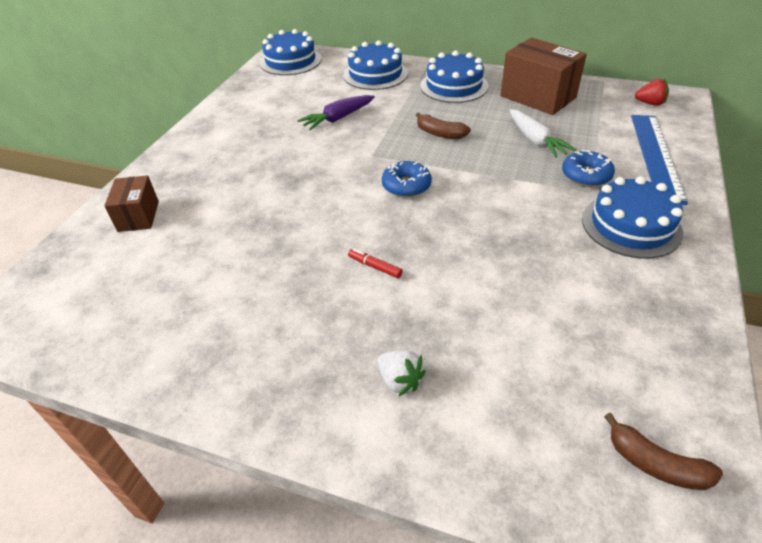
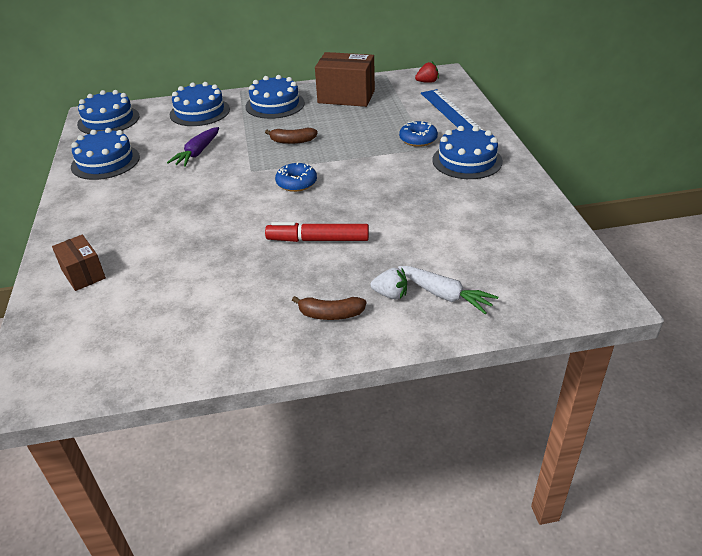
camera: 30 degrees left, 5 degrees down
(253, 103) = (105, 162): none -> blue cake
(375, 267) = (318, 240): red marker -> red marker, size x2.12
(535, 140) = (367, 126): white carrot -> white carrot (444, 295)
(655, 464) = (561, 275): brown banana -> brown banana (330, 314)

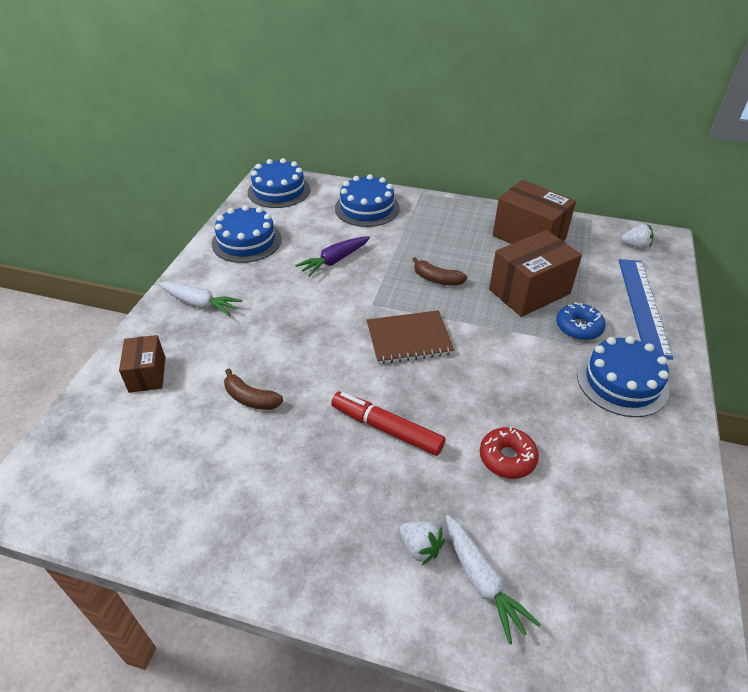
camera: 25 degrees right, 5 degrees up
(95, 215) = (199, 304): none -> white carrot
(275, 105) = (446, 223): blue cake -> none
(296, 183) = (409, 339): blue donut -> brown notebook
(330, 314) = (339, 544): brown banana -> brown banana (250, 398)
(369, 129) = (529, 291): none -> brown box
(417, 226) = (507, 458): none -> red donut
(427, 82) = (635, 246): red strawberry -> white strawberry

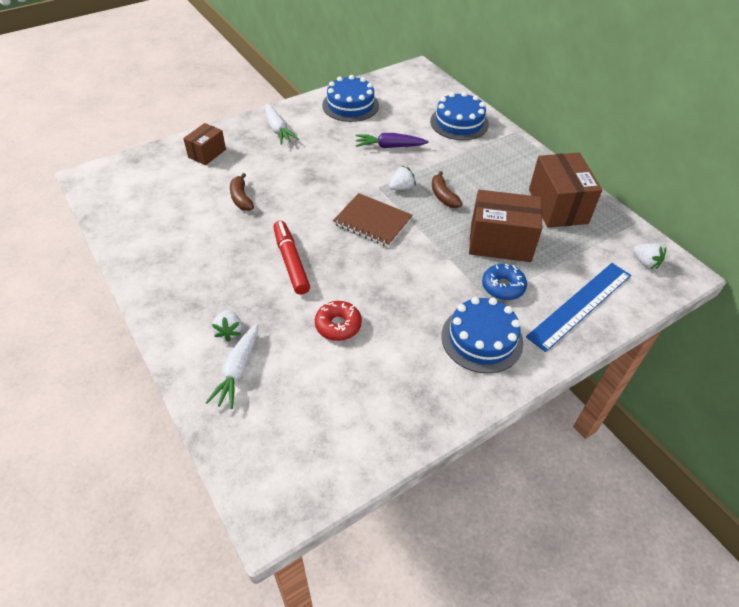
camera: 40 degrees right, 5 degrees up
(279, 191) = (413, 81): blue cake -> none
(393, 292) = (401, 188): none -> white strawberry

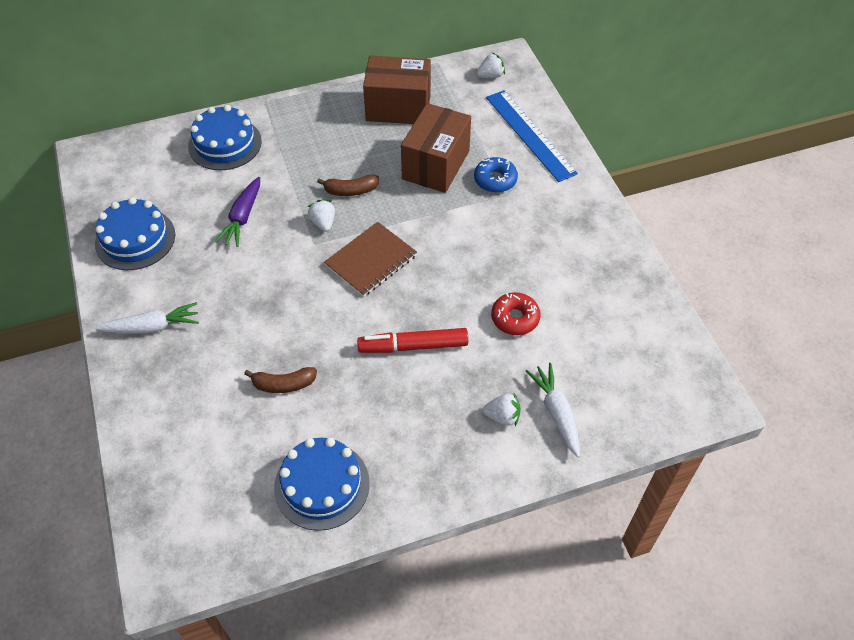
camera: 75 degrees left, 5 degrees up
(207, 153) = (170, 417): brown box -> none
(238, 370) = (556, 413): white carrot -> white carrot turned 135 degrees counterclockwise
(482, 339) = (554, 212): blue cake -> blue cake (322, 485)

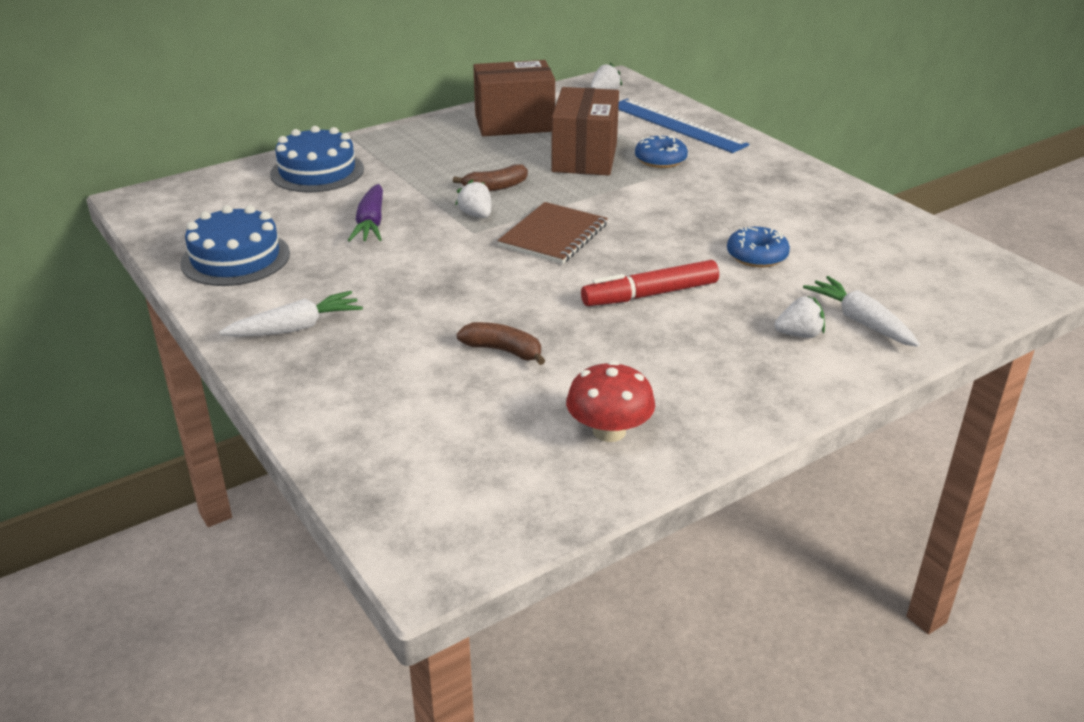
camera: 15 degrees left, 20 degrees down
(283, 384) = (503, 351): brown banana -> brown banana turned 135 degrees counterclockwise
(322, 485) = (609, 431): blue cake -> red mushroom
(515, 318) = (757, 256): red donut -> blue donut

